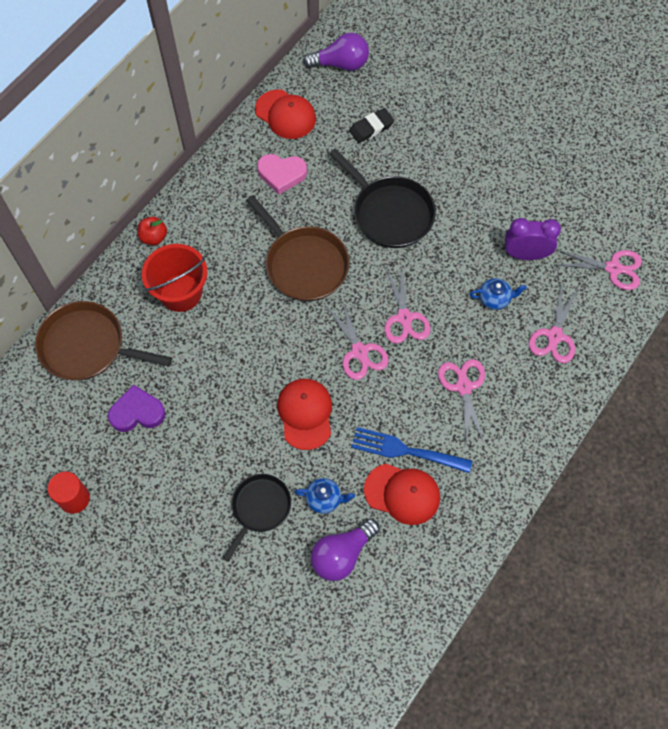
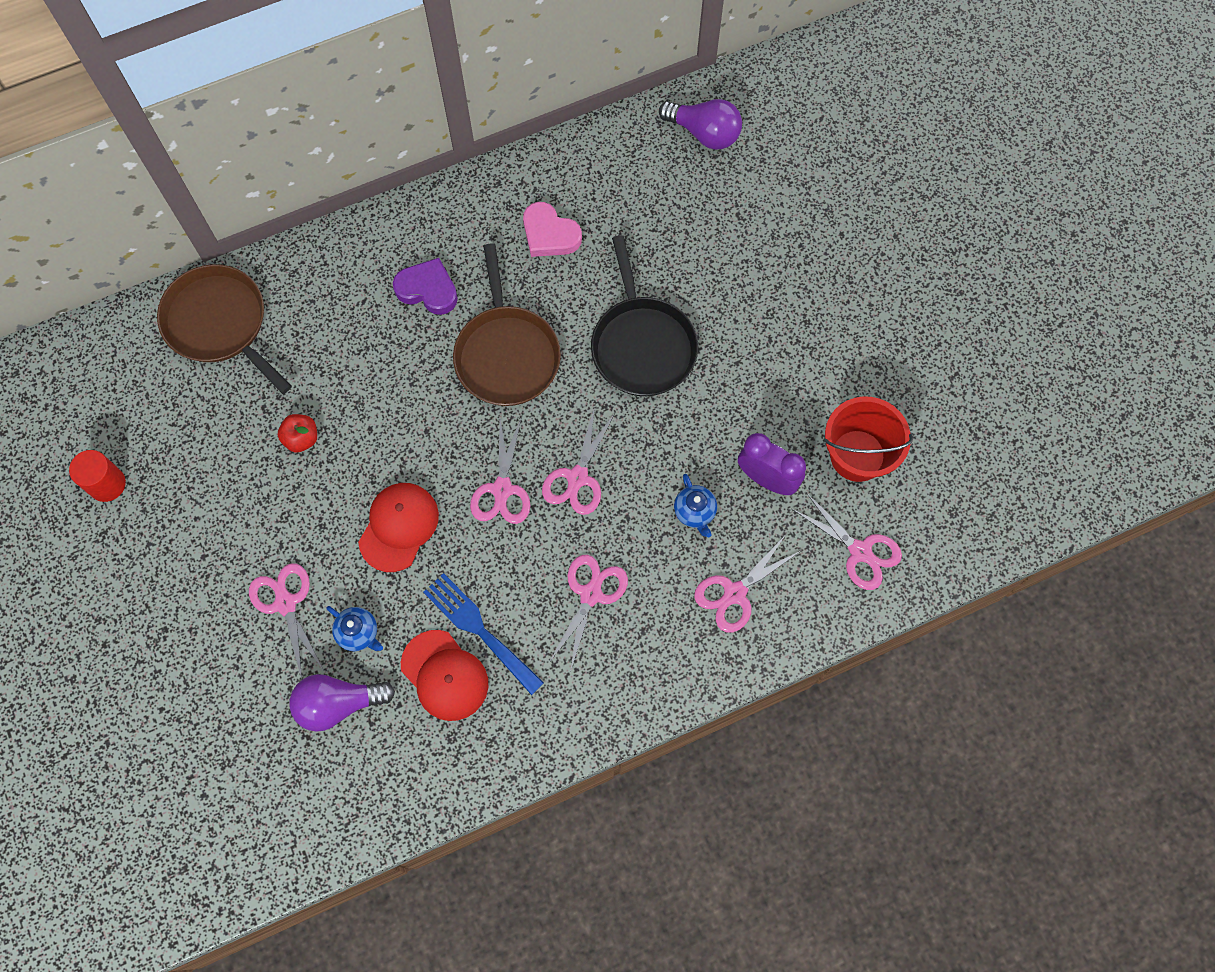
camera: 30 degrees right, 5 degrees up
(137, 412) = (226, 426): purple heart -> purple heart (428, 289)
(154, 237) = (364, 236): red apple -> red apple (301, 438)
(180, 293) = (353, 315): red bucket -> red bucket (857, 455)
(259, 508) = (285, 603): black pan -> pink scissors
(285, 114) = (600, 163): red cap -> none
(371, 128) = (688, 230): black eraser -> none
(494, 299) = (695, 512): blue teapot -> blue teapot turned 45 degrees clockwise

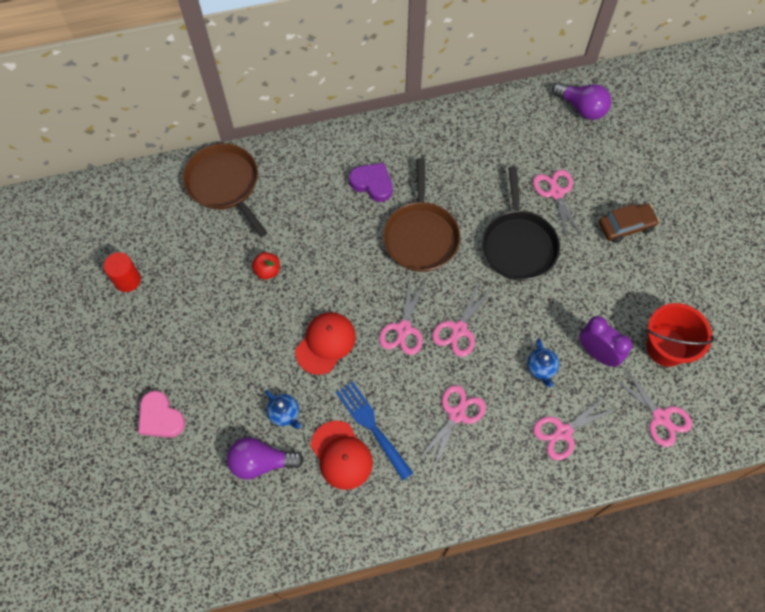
camera: 10 degrees right, 5 degrees down
(285, 603) = (236, 383): pink scissors -> pink scissors (556, 193)
(549, 234) = (463, 159): pink heart -> pink heart (160, 418)
(785, 295) = (626, 226): none -> brown car

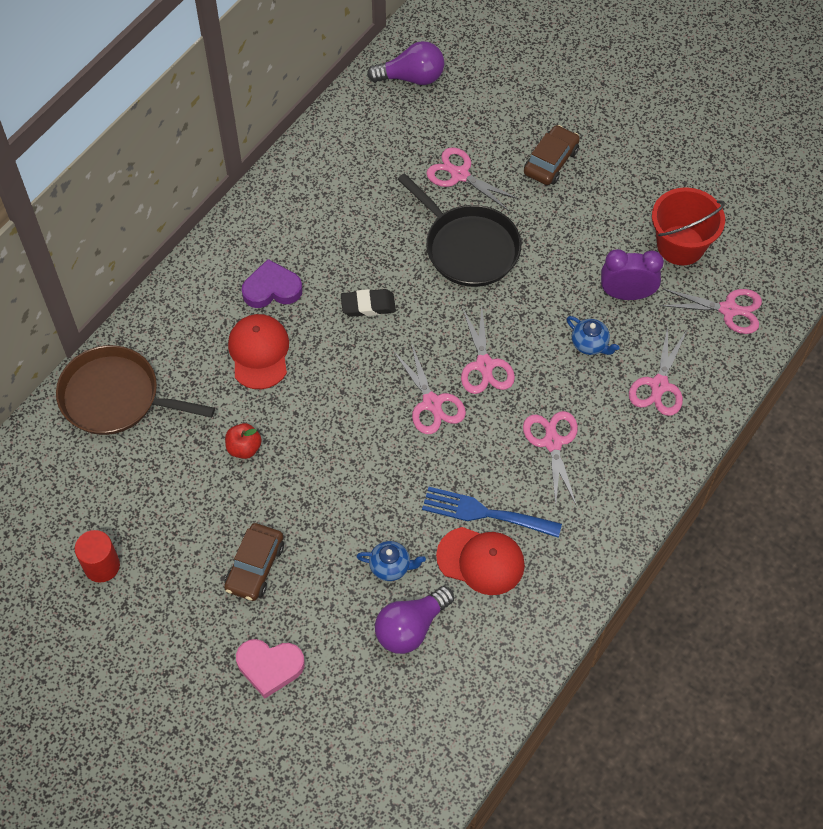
camera: 40 degrees left, 5 degrees down
(208, 349) = (255, 567): none -> brown car
(325, 343) = (369, 472): red cap -> red cap (259, 352)
(421, 236) = (368, 305): brown pan -> black eraser

